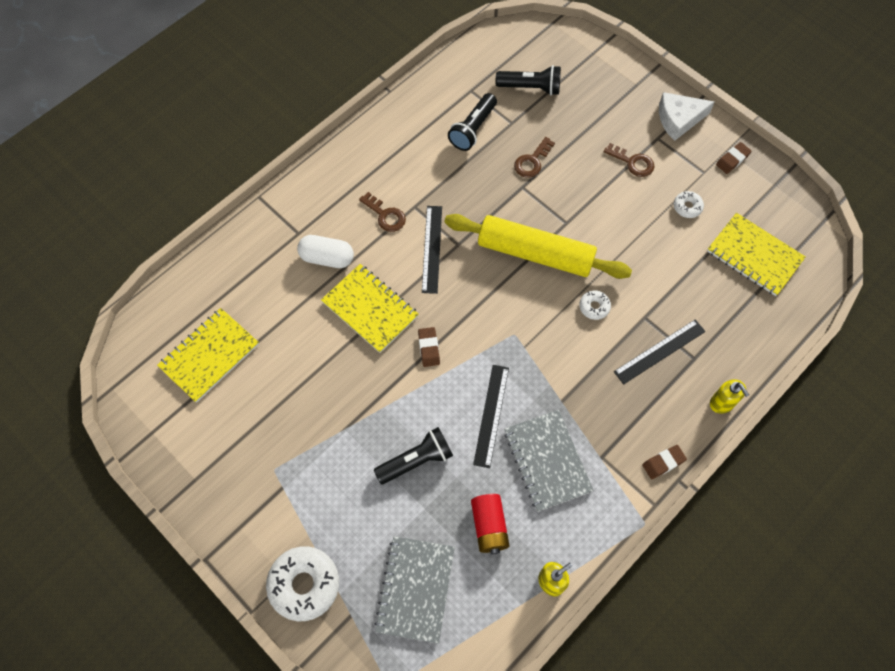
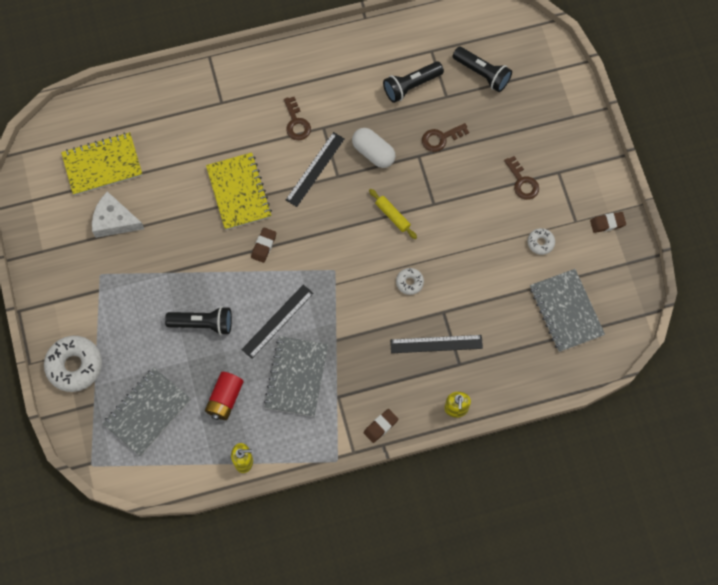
camera: 30 degrees right, 5 degrees up
(327, 258) = (231, 134): white capsule -> white capsule (373, 152)
(535, 253) = (392, 216): yellow rolling pin -> yellow rolling pin, size x0.41
(663, 463) = (380, 426): brown eraser -> brown eraser turned 45 degrees counterclockwise
(678, 119) = (587, 165): white cheese -> white cheese (114, 221)
(754, 256) = (566, 311): yellow notebook -> grey notebook

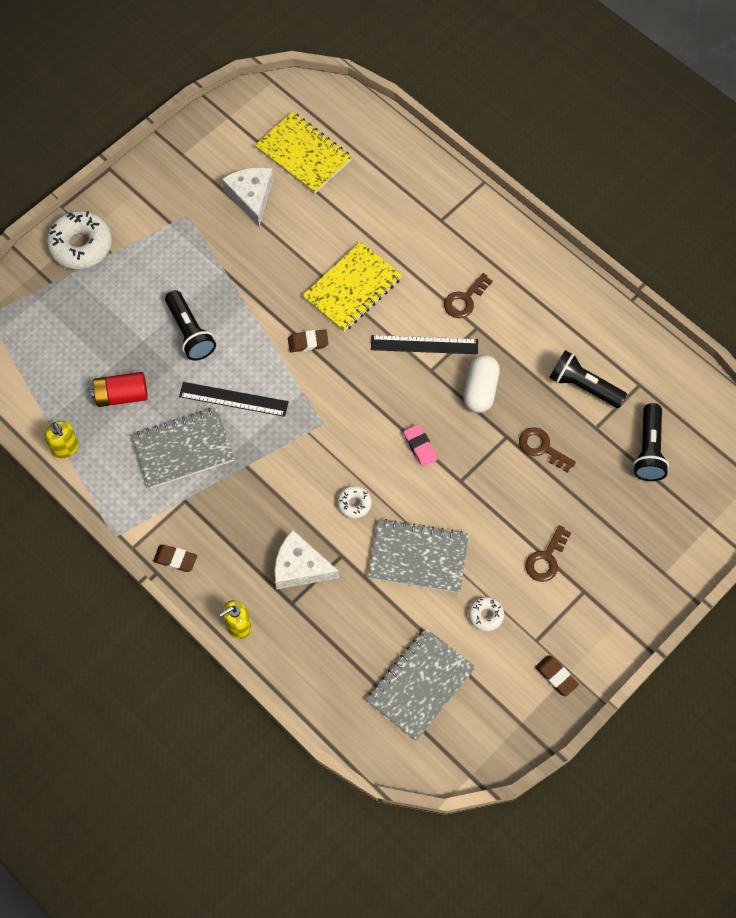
camera: 60 degrees right, 5 degrees down
(147, 412) = (69, 333): grey notebook -> grey notebook (418, 557)
(392, 216) = (420, 447): yellow rolling pin -> pink eraser
(436, 344) = (300, 567): black ruler -> white cheese

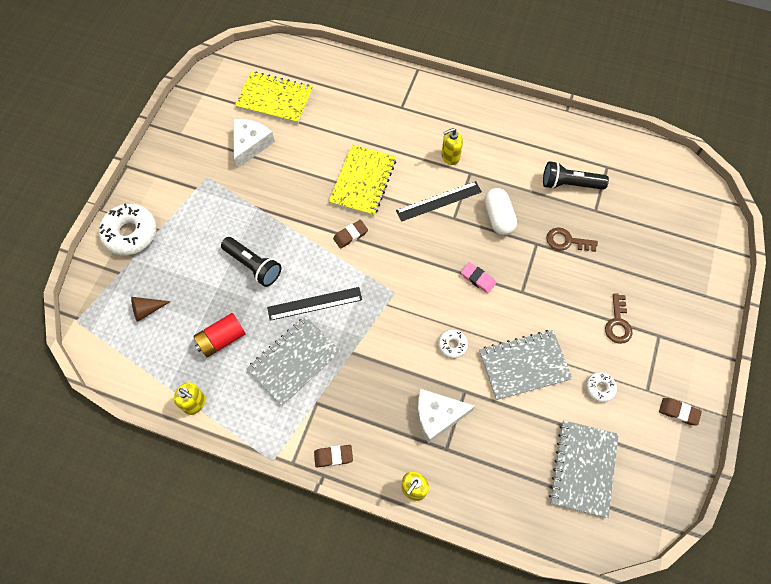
camera: 25 degrees left, 0 degrees up
(61, 333) = (147, 310): none -> brown cone
(251, 197) = (250, 144): white cheese -> white cheese turned 60 degrees clockwise
(464, 299) = (450, 156): brown key -> yellow soap dispenser
(648, 450) = (641, 210): black flashlight -> none

